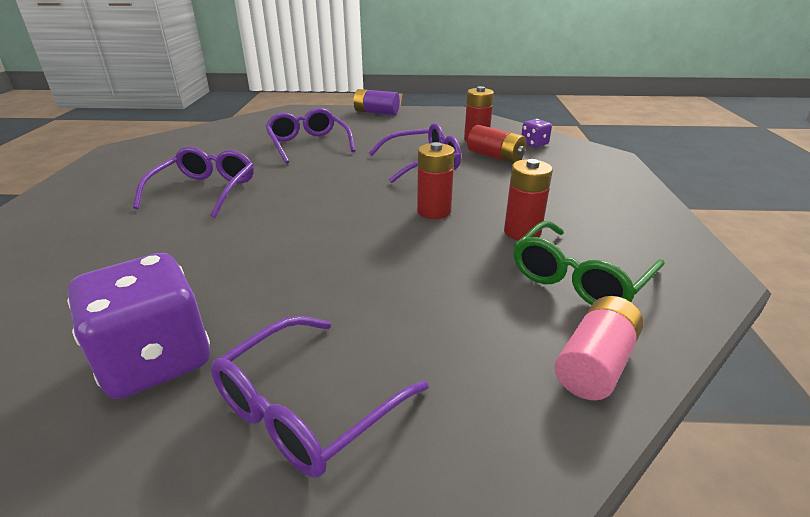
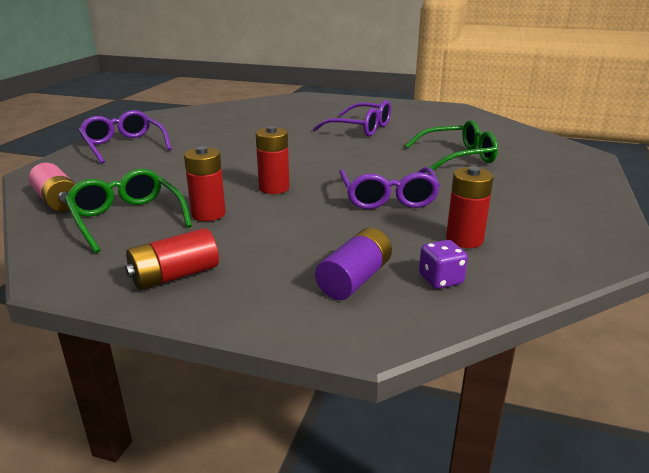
camera: 105 degrees right, 5 degrees down
(156, 360) = (186, 126): purple dice -> none
(308, 144) = (458, 157): purple glasses -> green glasses
(376, 112) = (589, 194): purple battery -> purple battery (354, 279)
(495, 157) = (394, 239): red battery -> red battery (175, 276)

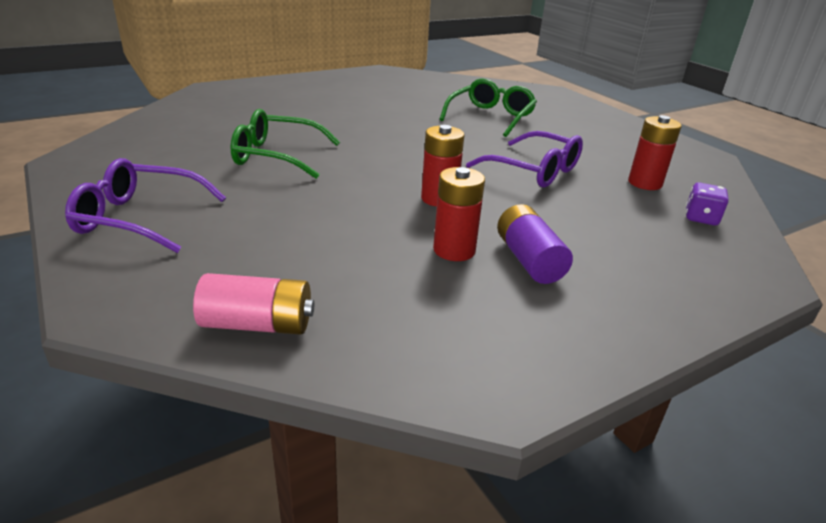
camera: 50 degrees left, 5 degrees up
(127, 218) = (396, 297): green glasses -> green glasses (276, 156)
(175, 276) = (582, 319): red battery -> none
(354, 279) = (672, 245): purple battery -> purple battery (529, 260)
(360, 128) = (358, 112): purple glasses -> none

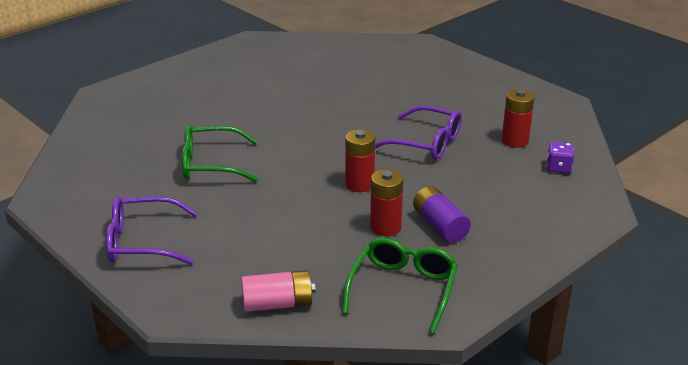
camera: 10 degrees left, 0 degrees up
(491, 117) = (375, 87): green glasses -> green glasses (403, 289)

